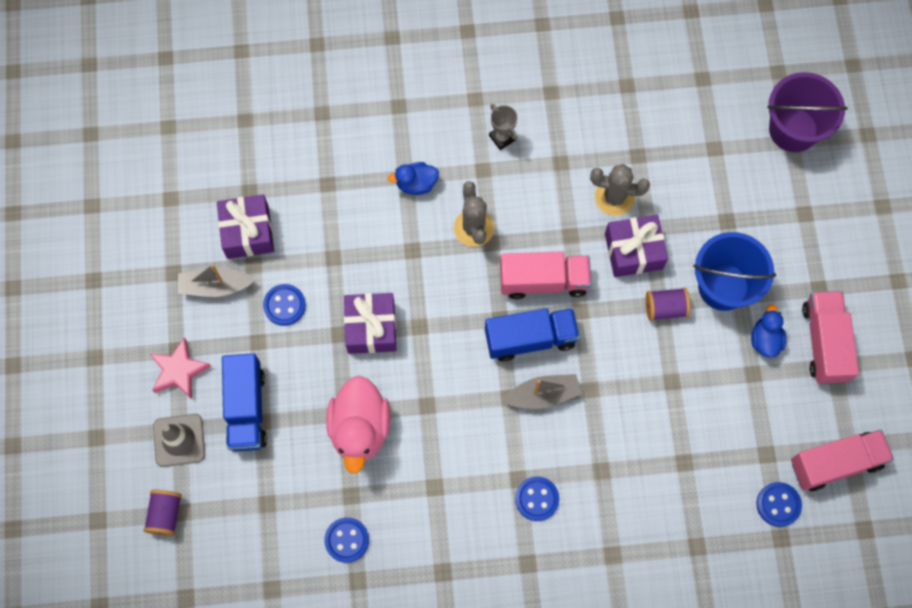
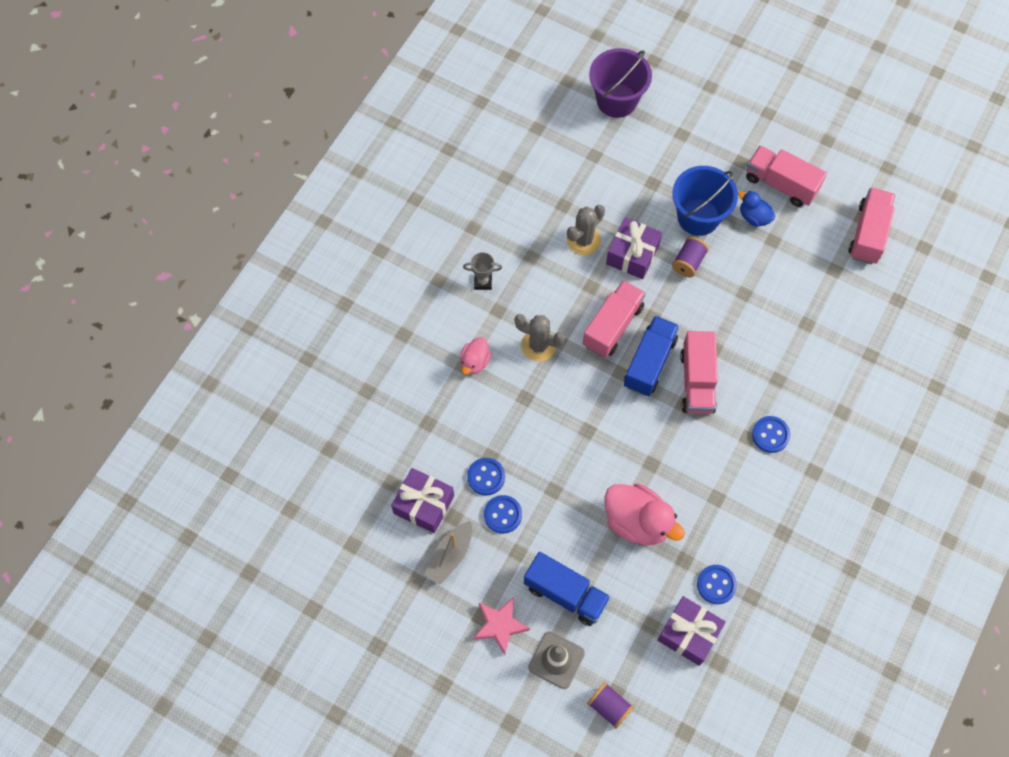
camera: 55 degrees left, 5 degrees down
(371, 328) = (564, 464): purple gift -> purple gift (689, 634)
(416, 184) = (475, 362): blue duck -> pink duck
(543, 395) = (697, 381): grey boat -> pink truck
(778, 504) = (874, 286): blue button -> blue button (486, 477)

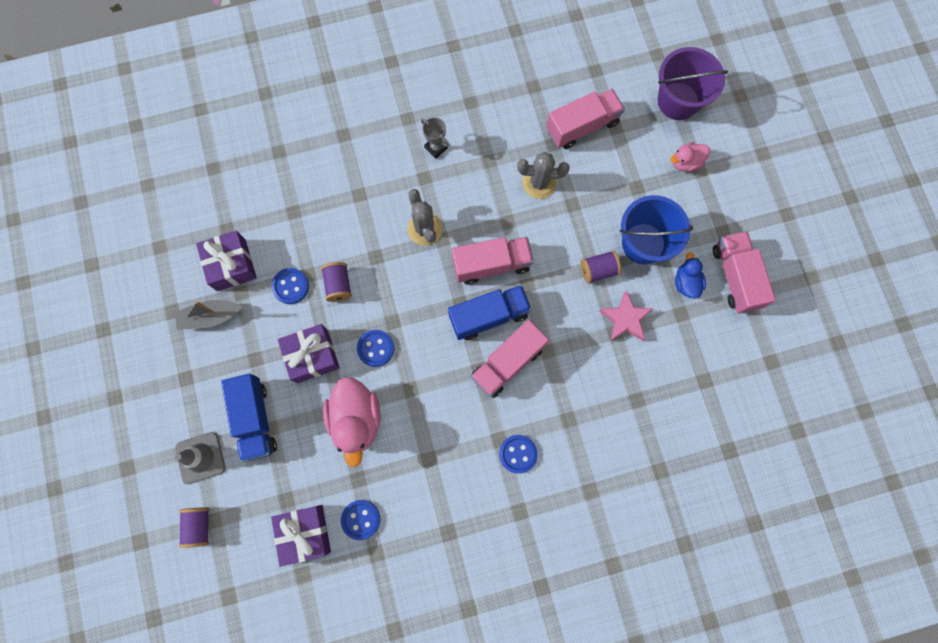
camera: 45 degrees right, 10 degrees up
(475, 362) = (369, 199): pink duck -> pink duck (685, 162)
(500, 625) = (191, 396): pink star -> pink star (625, 319)
(502, 514) = (273, 323): blue button -> blue button (375, 348)
(520, 442) = (338, 285): none -> purple spool
(632, 254) = (563, 226): purple gift -> purple gift (312, 356)
(868, 233) = (763, 378): pink truck -> pink truck (582, 126)

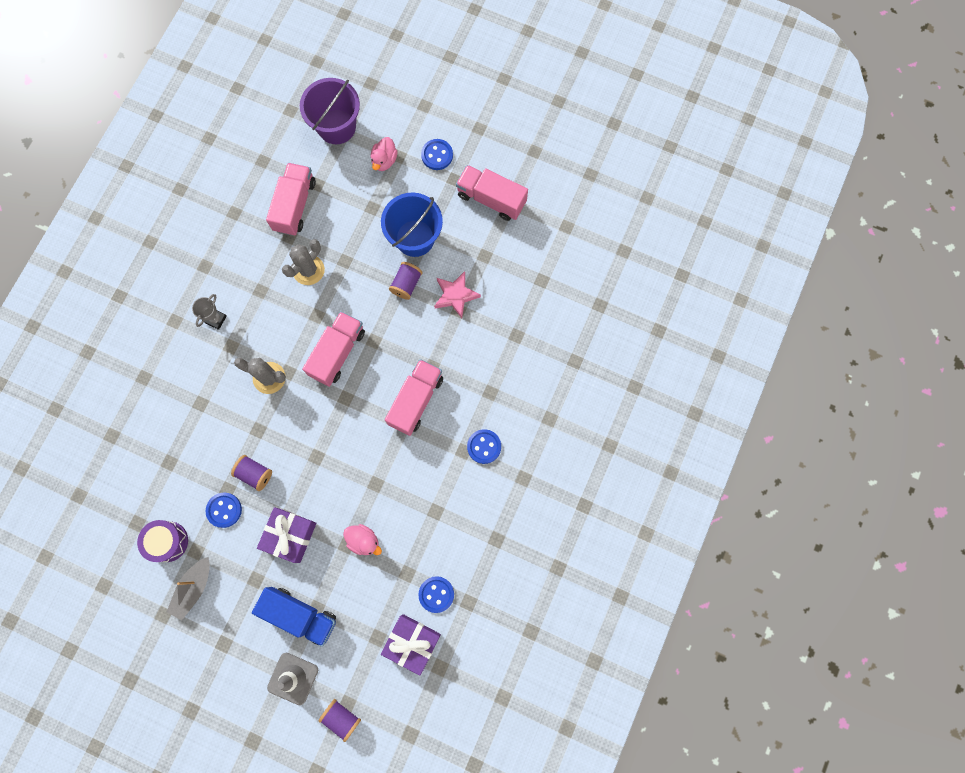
camera: 50 degrees left, 0 degrees up
(231, 265) = (168, 541): purple gift -> purple drum
(356, 420) = (364, 541): pink duck -> pink duck, size x0.55
(375, 348) = (325, 485): blue button -> blue button (437, 155)
(436, 147) = (216, 319): grey trophy -> grey trophy turned 60 degrees counterclockwise
(489, 316) = (372, 386): blue truck -> none
(507, 362) = (416, 400): pink truck -> pink truck turned 150 degrees counterclockwise
(686, 282) = (466, 234): blue duck -> none

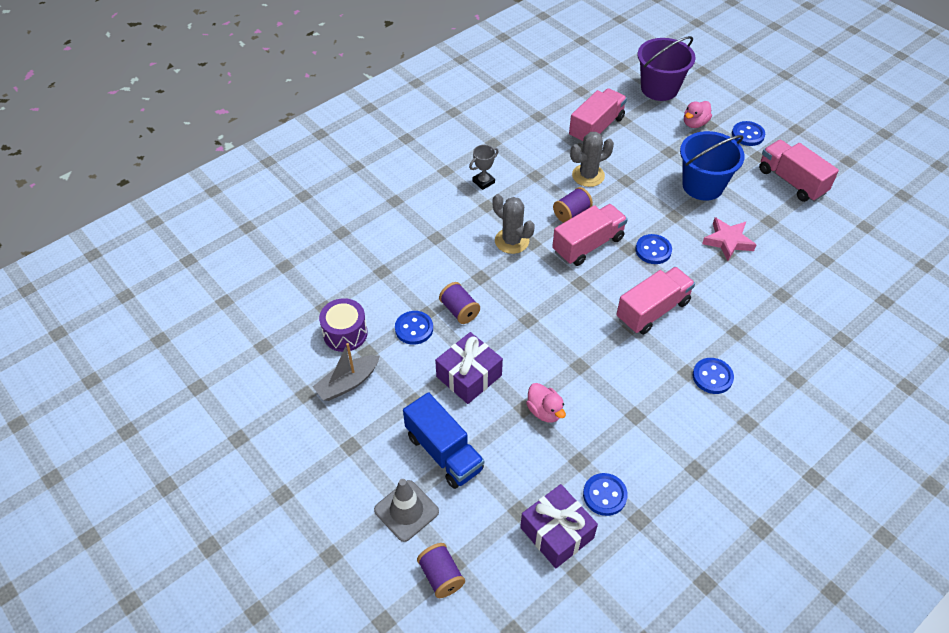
camera: 25 degrees right, 25 degrees down
(395, 334) = (653, 250): none -> blue button
(406, 284) = (680, 216): purple spool -> purple spool (571, 213)

